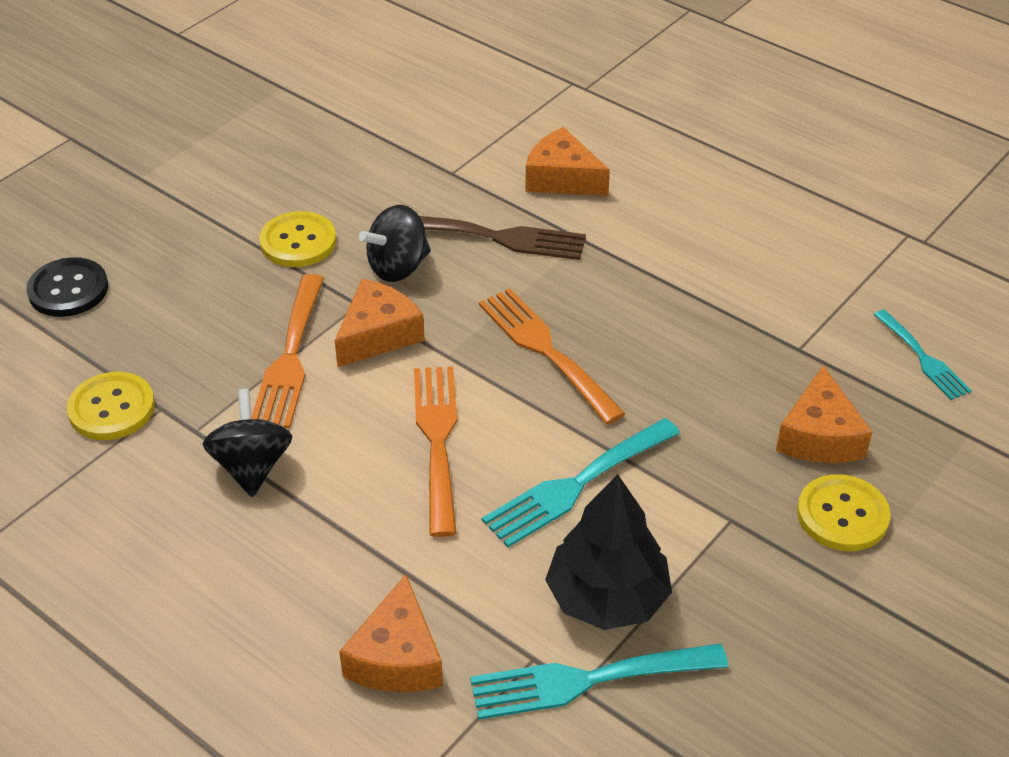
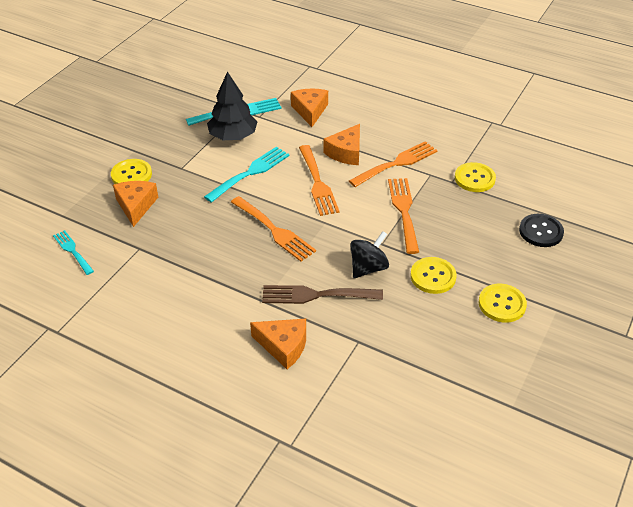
camera: 170 degrees right, 0 degrees up
(215, 193) = (502, 304): none -> yellow button
(252, 466) = (396, 163): black spinning top -> orange fork
(378, 335) = (364, 228): orange cheese -> orange cheese (346, 152)

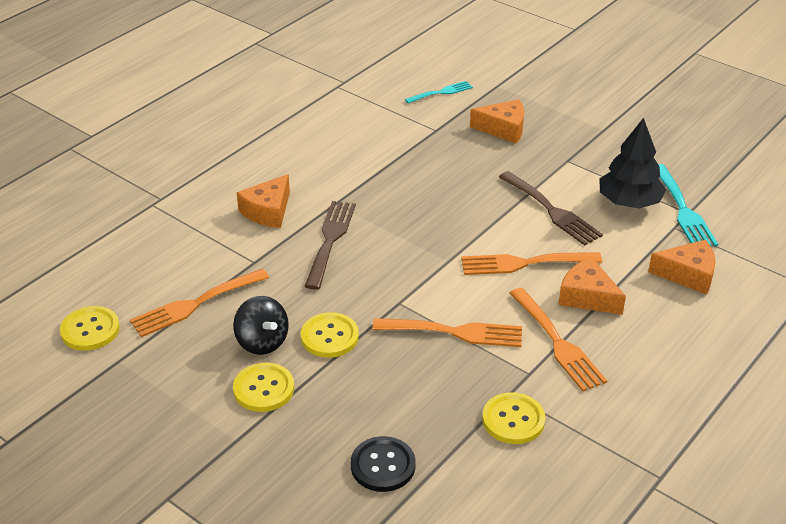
camera: 100 degrees right, 5 degrees down
(131, 175) = (558, 127): yellow button -> yellow button (90, 330)
(250, 173) = (552, 211): turquoise fork -> brown fork
(274, 230) = (442, 220): orange fork -> orange fork (195, 304)
(368, 268) = (360, 285): black spinning top -> black spinning top (262, 342)

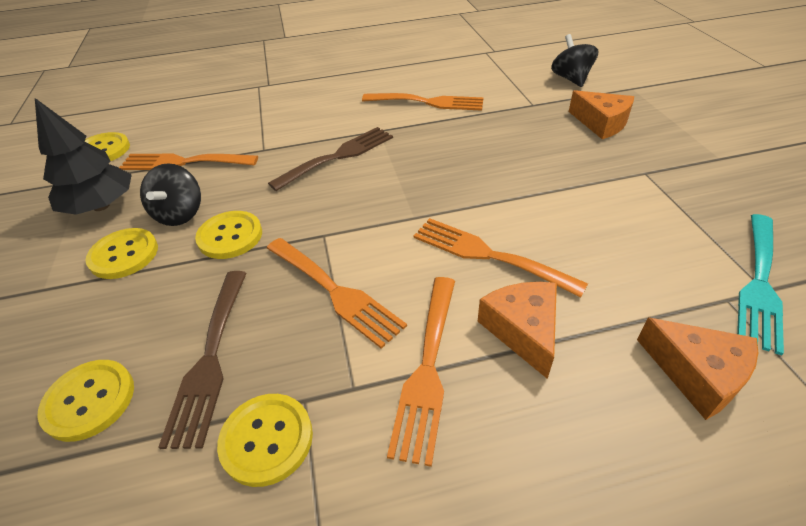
camera: 40 degrees right, 5 degrees up
(268, 211) = (323, 117): orange cheese -> none
(346, 160) = (428, 102): none -> orange fork
(383, 465) = (89, 400): black button -> yellow button
(441, 92) = (571, 79): turquoise fork -> black spinning top
(552, 211) = (577, 214): brown fork -> brown fork (210, 359)
(629, 202) = (685, 243): black tree -> black tree (101, 206)

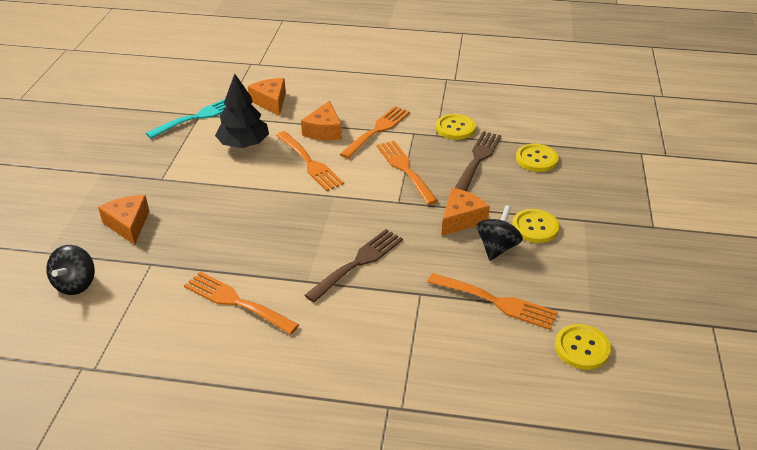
camera: 160 degrees left, 5 degrees down
(101, 206) = (563, 275): black tree -> black tree (244, 144)
(230, 236) = (461, 219): yellow button -> orange cheese
(338, 156) = (358, 262): brown fork -> brown fork turned 150 degrees clockwise

